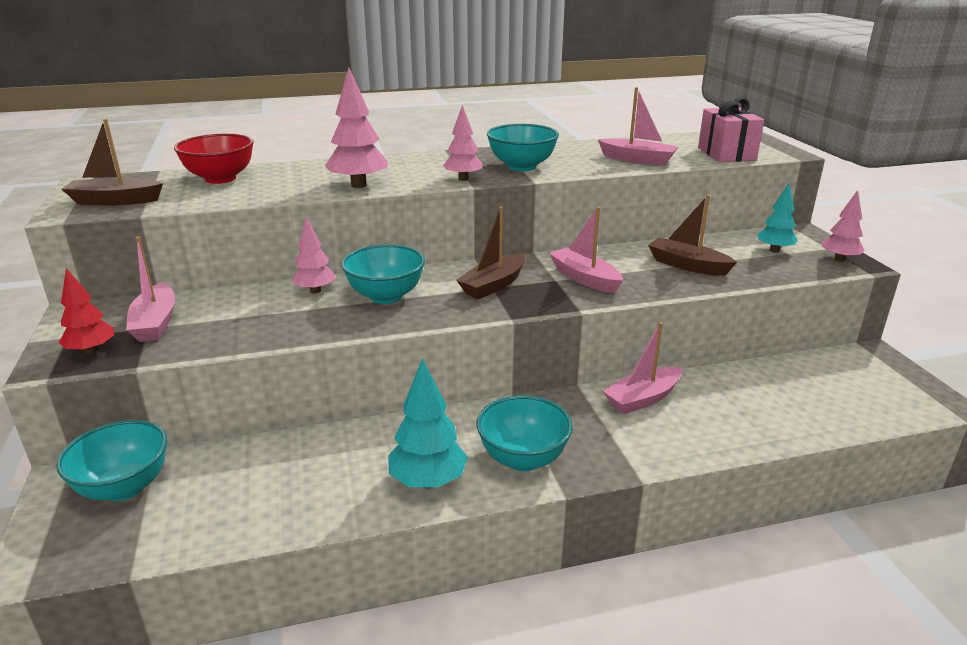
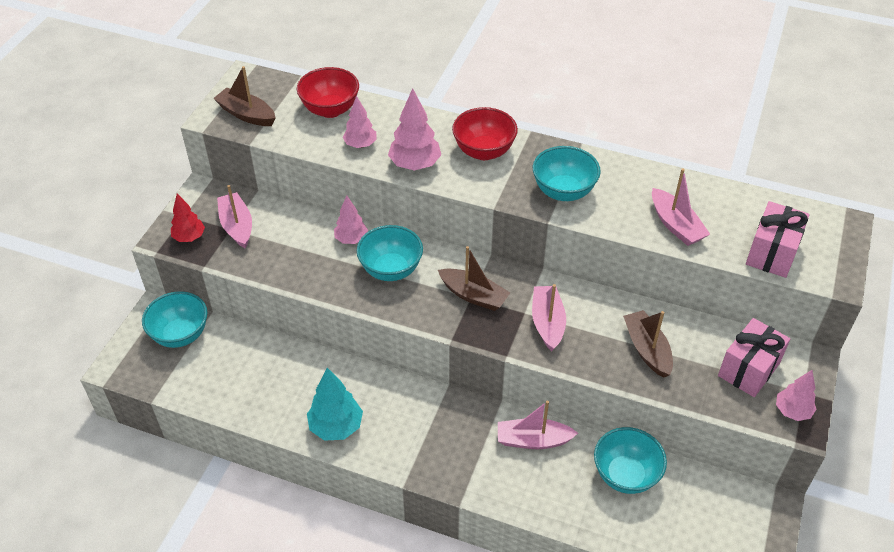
camera: 35 degrees right, 20 degrees up
(155, 323) = (237, 226): pink boat -> pink boat turned 135 degrees clockwise
(417, 165) = (484, 151): none -> red bowl
(463, 179) = (498, 190): pink tree -> pink tree (360, 145)
(493, 285) = (473, 295): brown boat -> brown boat turned 135 degrees counterclockwise
(523, 458) = (405, 443): turquoise bowl -> turquoise bowl (625, 475)
(774, 250) = (748, 369): turquoise tree -> pink gift

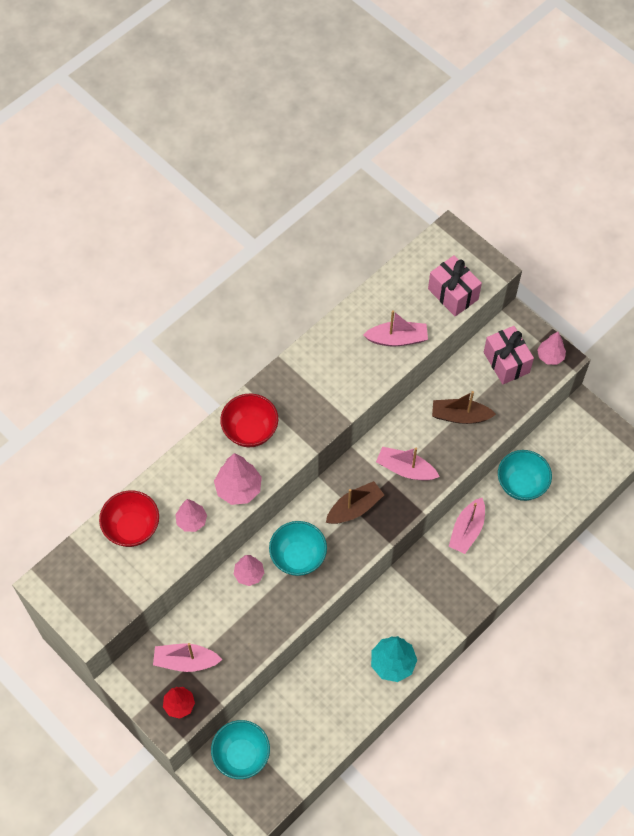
camera: 65 degrees left, 15 degrees up
(246, 114) = (100, 600): brown boat -> none
(563, 191) = (325, 395): turquoise bowl -> none

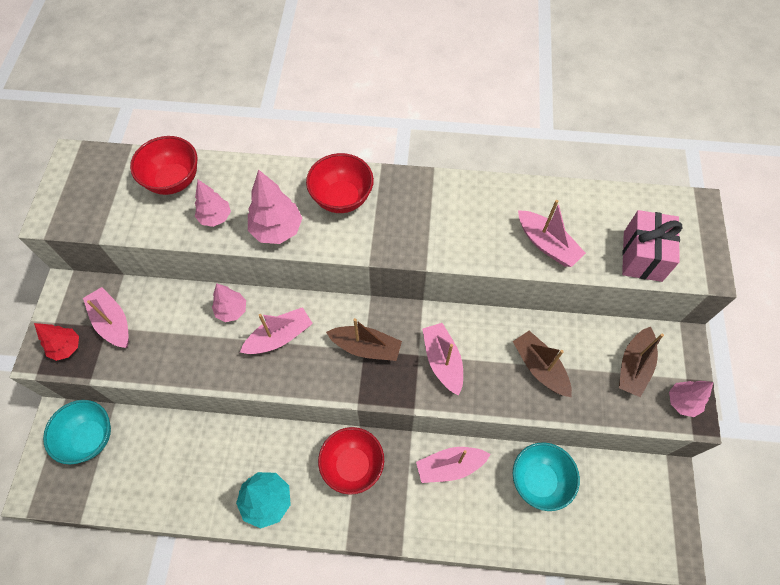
camera: 50 degrees right, 0 degrees up
(298, 557) = (279, 337): turquoise bowl -> pink boat
(414, 590) = (352, 465): none -> red bowl
(506, 362) = (634, 366): pink gift -> brown boat

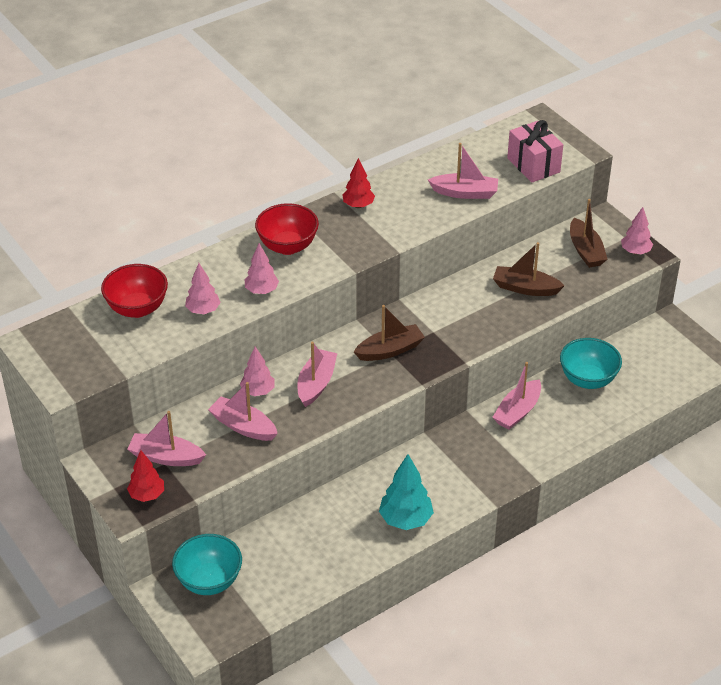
camera: 40 degrees left, 20 degrees down
(277, 230) = (261, 291): pink tree -> pink tree, size x0.66
(352, 465) = (446, 457): red bowl -> none
(440, 195) = (358, 205): none -> red tree
(442, 361) = (454, 324): pink boat -> pink boat (243, 426)

